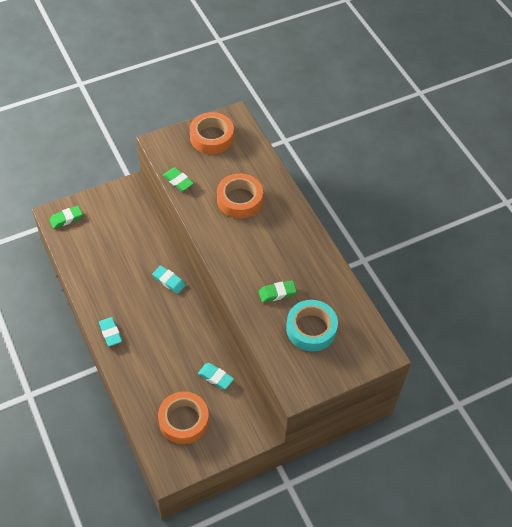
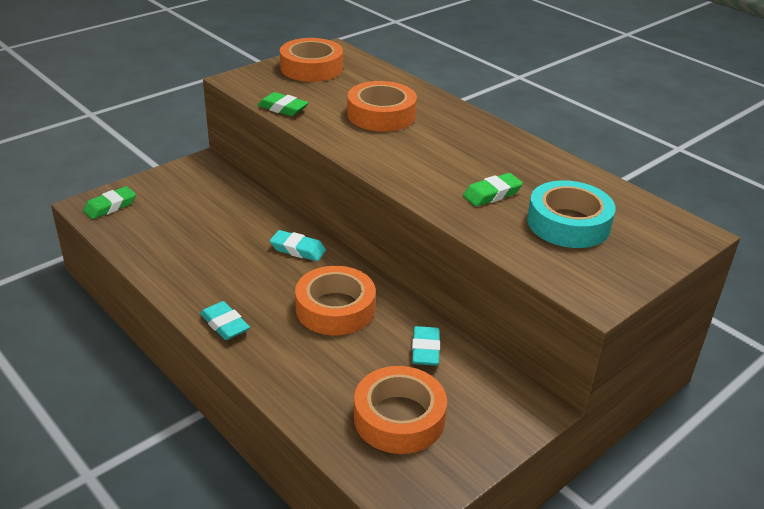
camera: 15 degrees left, 20 degrees down
(175, 334) = (335, 308): none -> orange tape
(215, 377) = (425, 350): turquoise eraser -> turquoise eraser turned 75 degrees clockwise

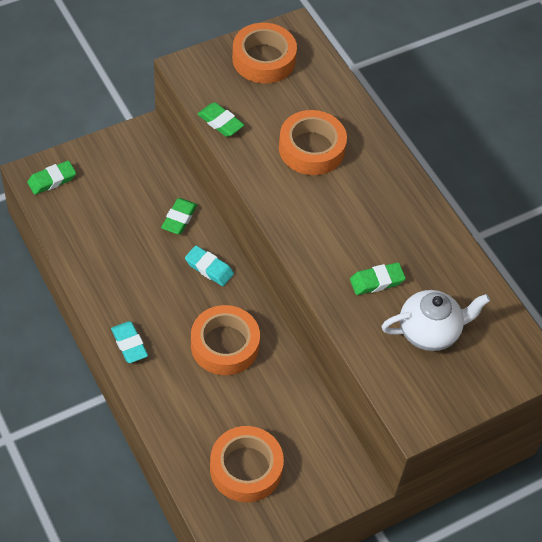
camera: 10 degrees right, 20 degrees up
(254, 217) = (179, 219): none -> green eraser
(425, 350) = (287, 405): turquoise eraser -> none
(568, 223) = (429, 331): turquoise tape -> white teapot

